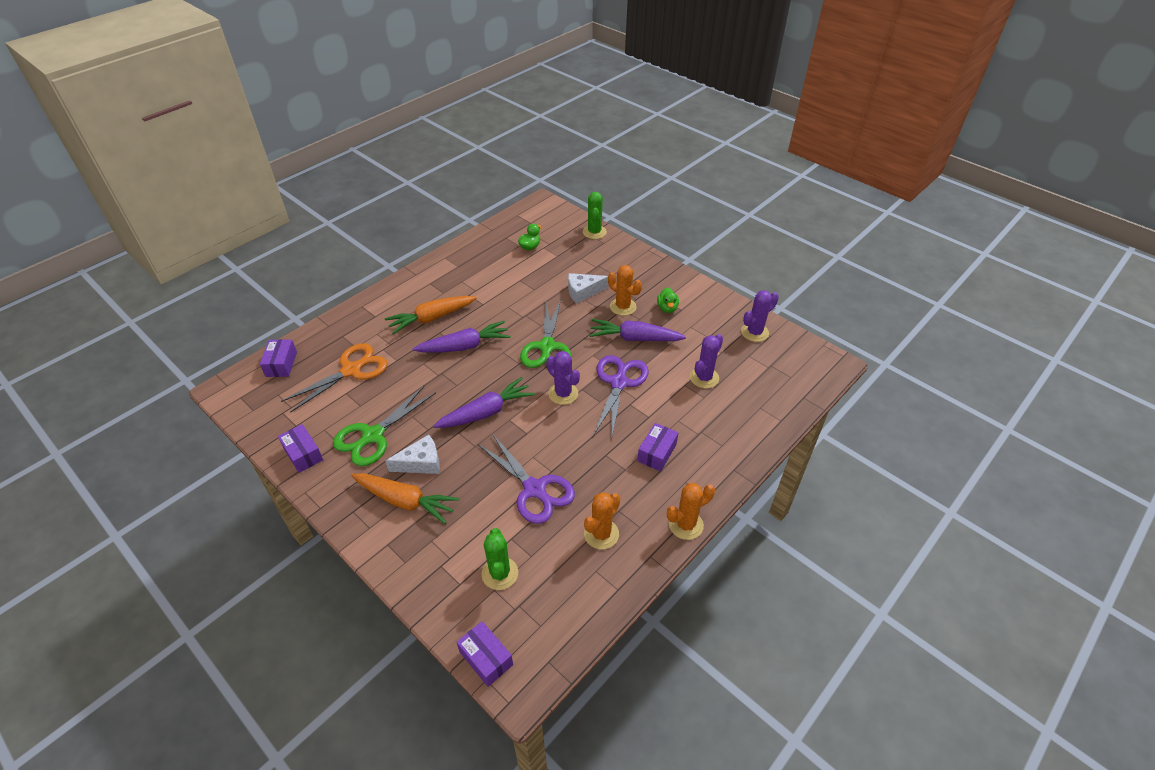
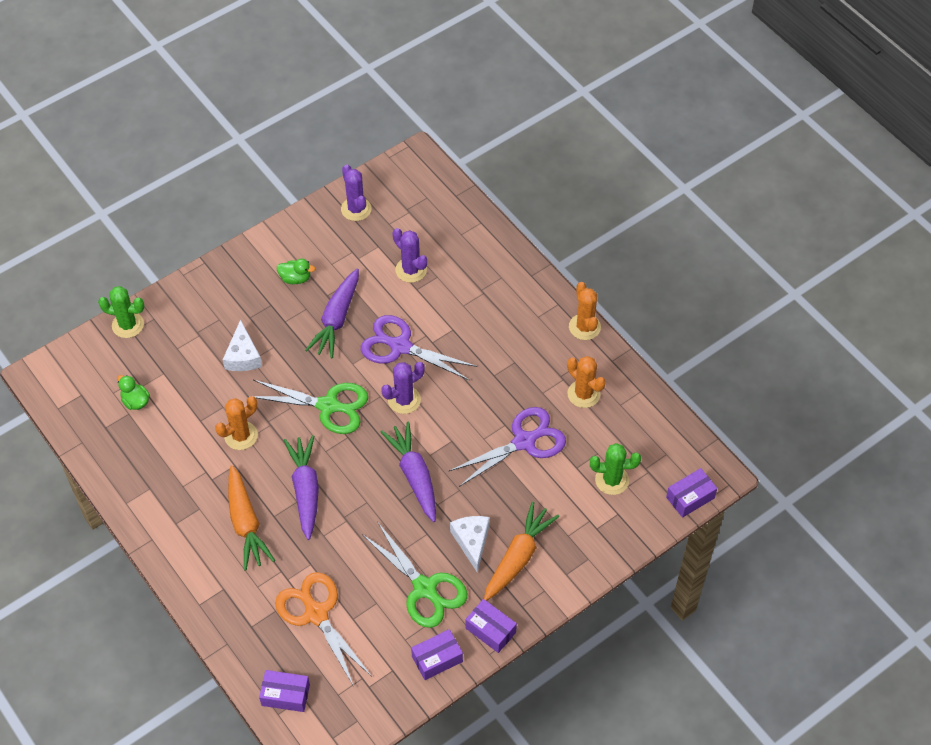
camera: 80 degrees left, 10 degrees up
(623, 307) = (281, 320): orange cactus -> orange cactus (241, 436)
(657, 453) = (500, 332): purple box -> purple box (490, 630)

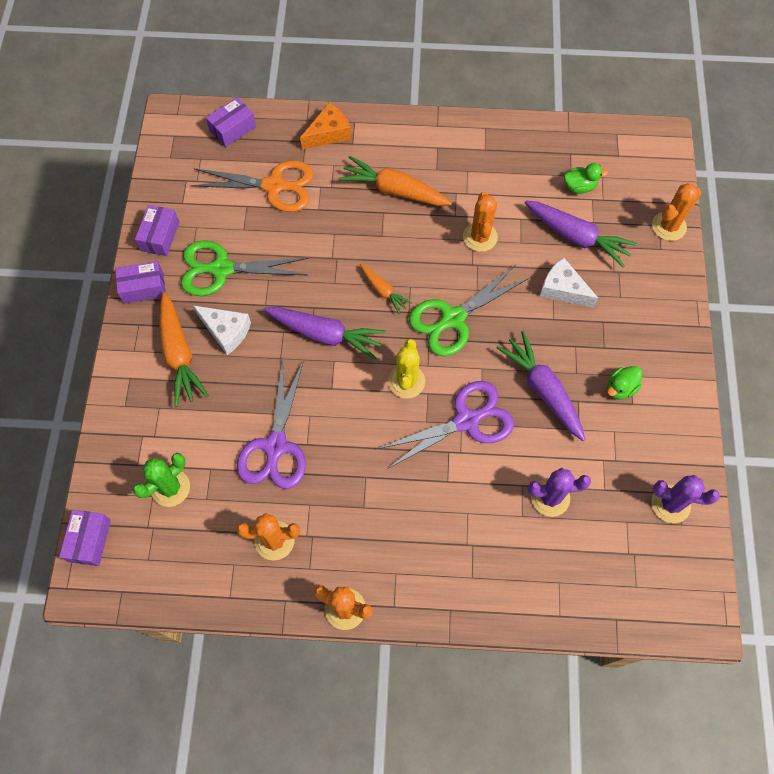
camera: 130 degrees right, 10 degrees up
(128, 325) = (669, 226): green cactus -> orange cactus
(228, 615) = (329, 133): none -> orange cheese
(305, 490) = (386, 248): purple carrot -> purple carrot (576, 237)
(345, 465) = (383, 291): none -> orange carrot
(404, 400) = (406, 381): purple cactus -> yellow cactus

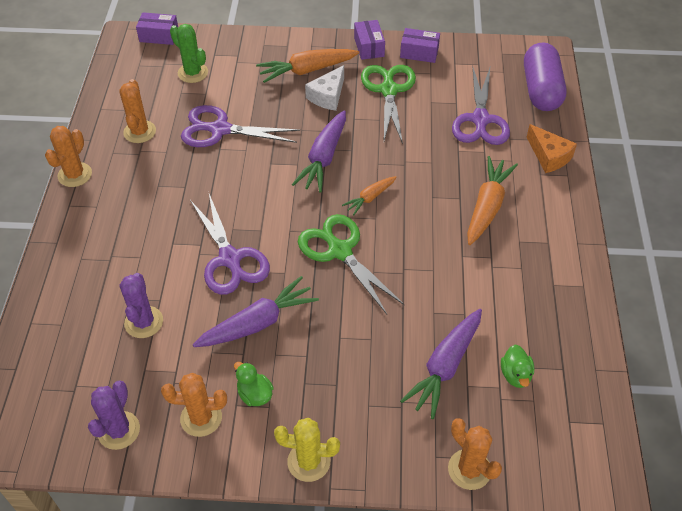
camera: 90 degrees right, 15 degrees down
(233, 129) = (541, 90): purple box -> purple capsule
(274, 186) = (480, 120): orange scissors -> purple scissors
(406, 381) = (274, 215): yellow cactus -> yellow cactus (308, 462)
(480, 237) = (437, 276): orange cactus -> orange cactus (201, 418)
(563, 289) = (376, 348): white cheese -> none

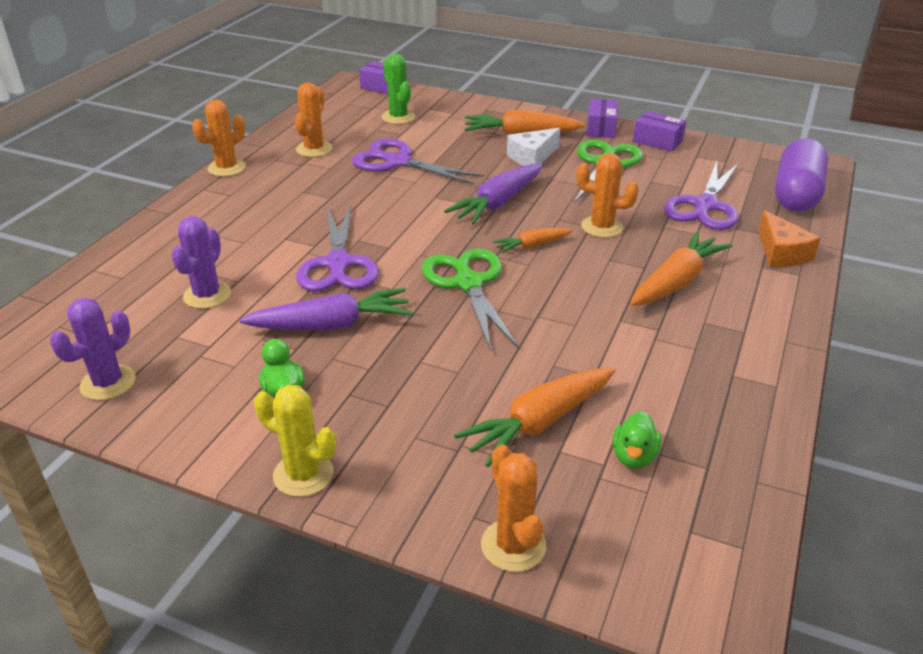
camera: 20 degrees right, 15 degrees down
(201, 418) = (206, 395): orange cactus -> orange cactus (602, 227)
(445, 367) = (539, 423): purple carrot -> orange carrot

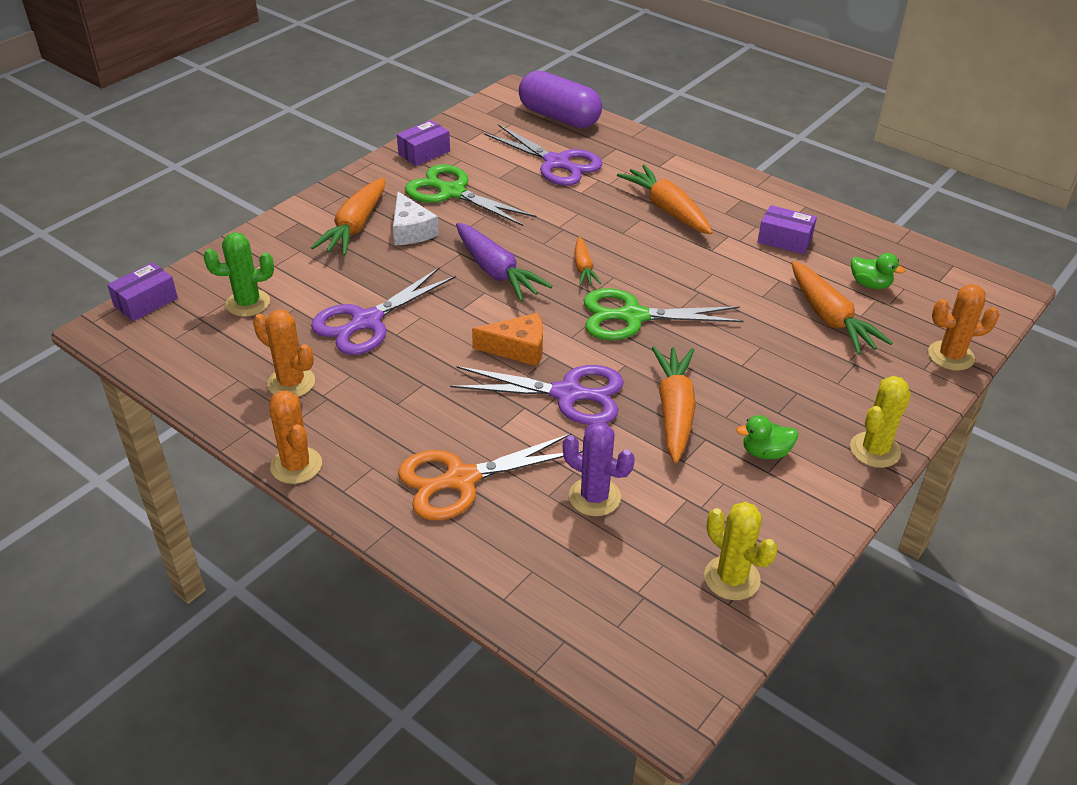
camera: 75 degrees left, 5 degrees up
(108, 383) = (732, 578): purple cactus -> yellow cactus
(220, 231) = (460, 480): none -> orange scissors
(332, 325) = (674, 411): purple carrot -> orange carrot
(601, 128) = (374, 176): purple box -> purple box (784, 240)
(602, 227) = (568, 223): orange cactus -> none
(781, 252) = (643, 151): orange cheese -> orange cheese (518, 348)

